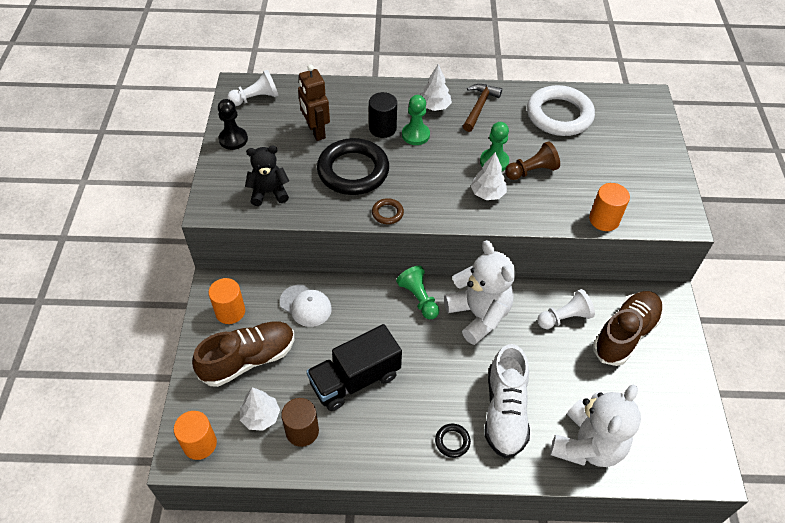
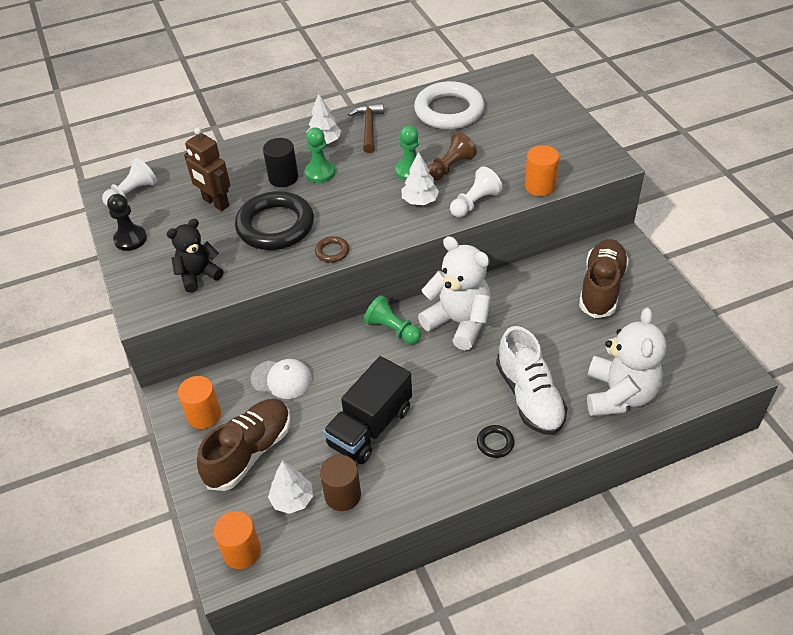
camera: 20 degrees left, 5 degrees down
(564, 318) = (540, 294): white pawn -> white pawn (475, 203)

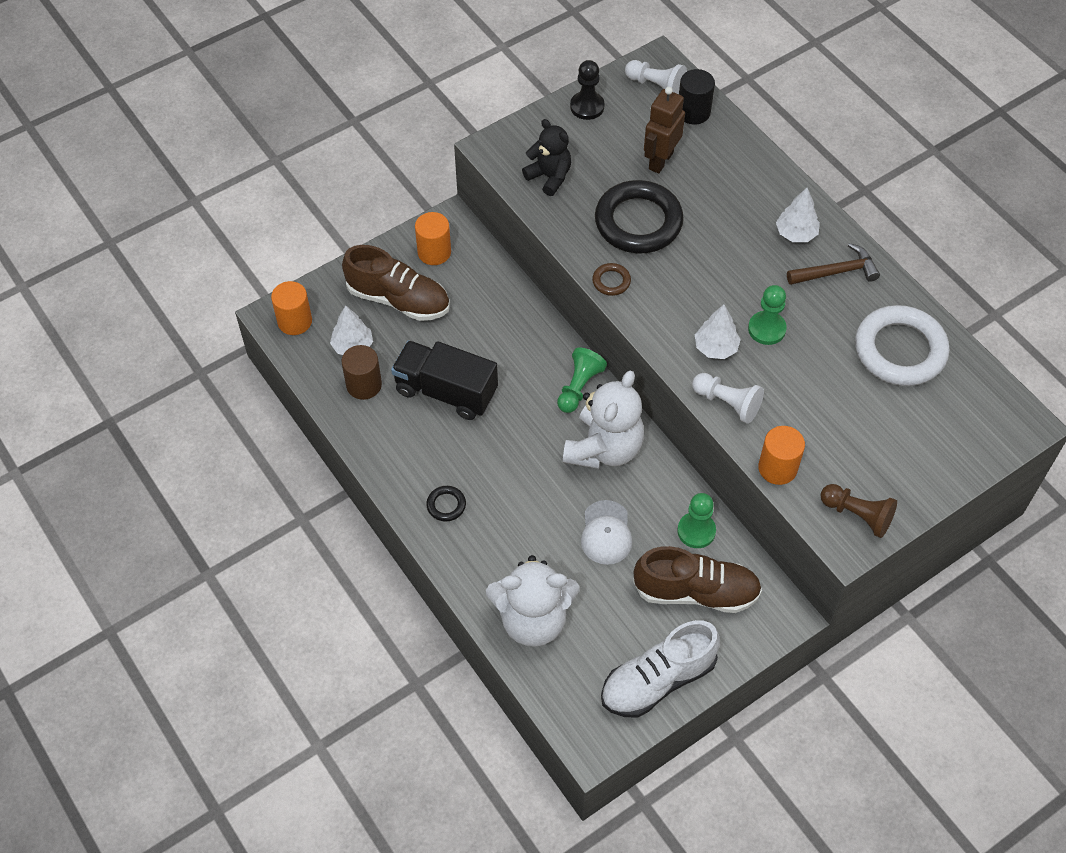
camera: 75 degrees right, 10 degrees up
(282, 379) = (490, 303): white cap -> white cap (606, 533)
(283, 178) = (719, 210): black cylinder -> black cylinder (693, 112)
(320, 173) = (737, 242): green pawn -> green pawn (696, 531)
(450, 167) = (786, 369): brown pawn -> brown pawn (857, 515)
(529, 397) = (512, 531): white shoe -> white shoe (658, 680)

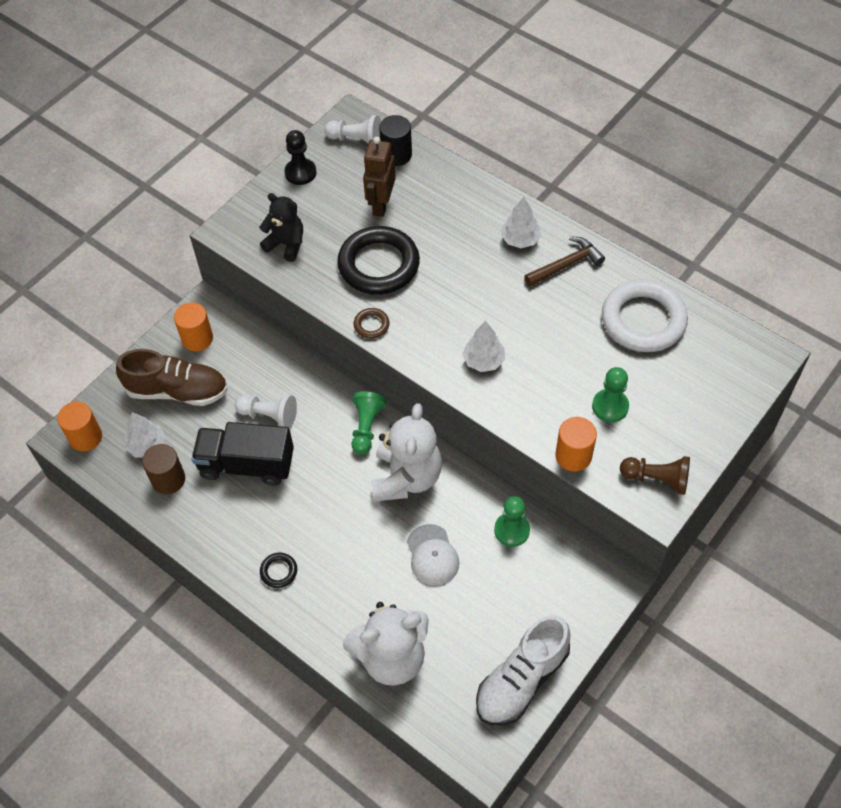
camera: 15 degrees left, 0 degrees up
(696, 592) = (529, 586): brown shoe -> none
(727, 403) = (510, 408): white pawn -> white pawn (269, 415)
(766, 329) = (523, 332): green pawn -> green pawn (610, 406)

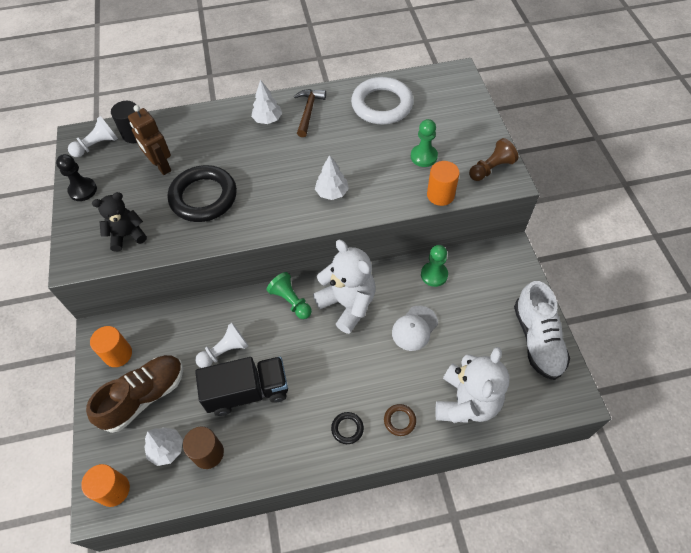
camera: 50 degrees left, 0 degrees up
(246, 464) = (247, 392): black truck -> black truck turned 150 degrees counterclockwise
(371, 325) = (243, 231): brown ring -> brown ring (399, 421)
(432, 555) = (414, 328): white cap -> white cap turned 105 degrees clockwise

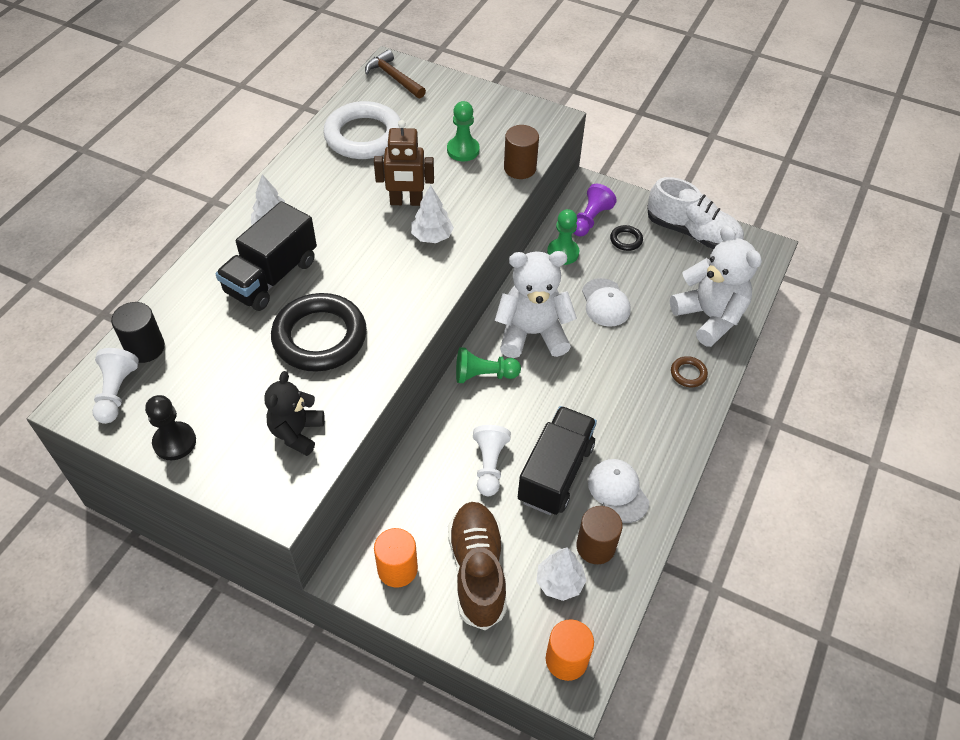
camera: 55 degrees left, 5 degrees down
(161, 166) = (228, 350): brown robot -> brown robot (406, 202)
(229, 146) = (271, 277): none -> black truck
(261, 439) = (618, 491): none -> white cap
(308, 111) = (303, 190): brown hammer -> brown hammer (393, 77)
(347, 429) = (664, 417): black ring -> black ring (626, 240)
(440, 195) = (520, 168): orange cylinder -> brown cylinder
(481, 270) = (590, 219): none -> purple pawn
(491, 168) = (527, 120): brown pawn -> none

